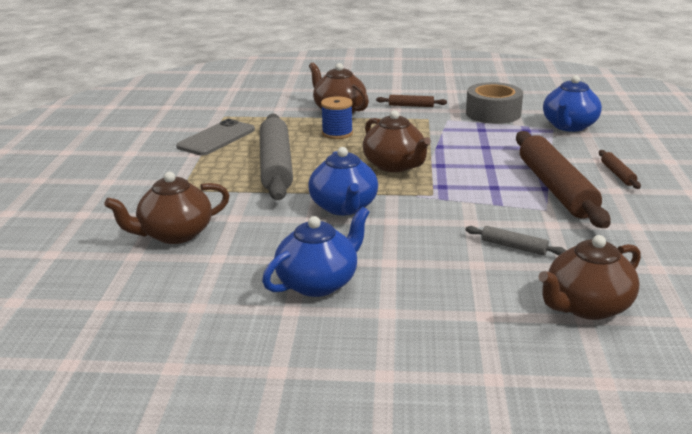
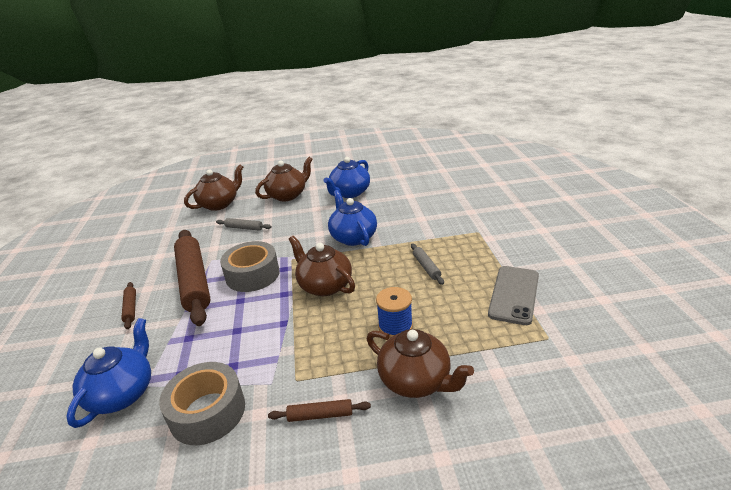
camera: 170 degrees right, 5 degrees up
(174, 234) = (446, 202): brown teapot -> brown teapot (287, 195)
(276, 166) = (426, 267): grey rolling pin -> grey rolling pin, size x0.43
(481, 185) = (252, 275): none -> grey tape

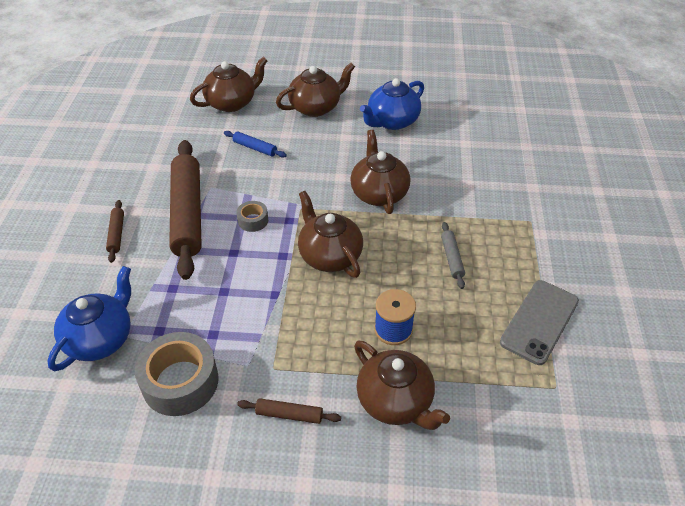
camera: 10 degrees right, 15 degrees up
(244, 228) = (255, 148): grey rolling pin -> blue rolling pin
(252, 275) = (253, 220): grey tape -> grey tape, size x0.49
(353, 237) = (379, 193): blue teapot -> brown teapot

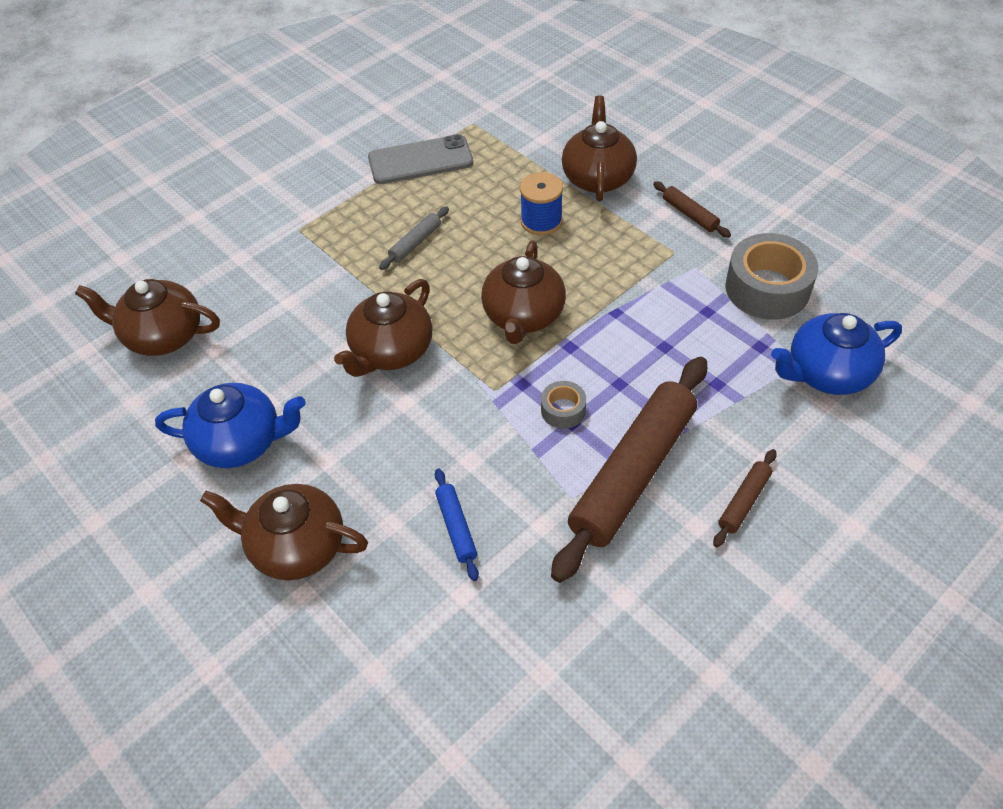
camera: 135 degrees left, 5 degrees up
(232, 103) = (398, 660): brown teapot -> brown teapot (163, 336)

